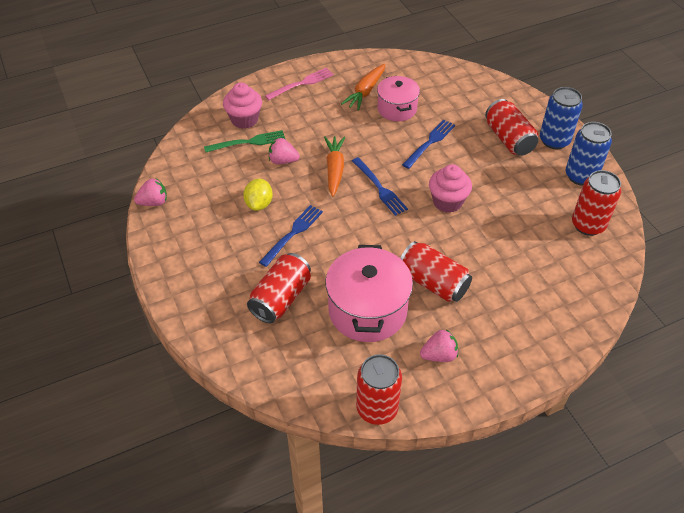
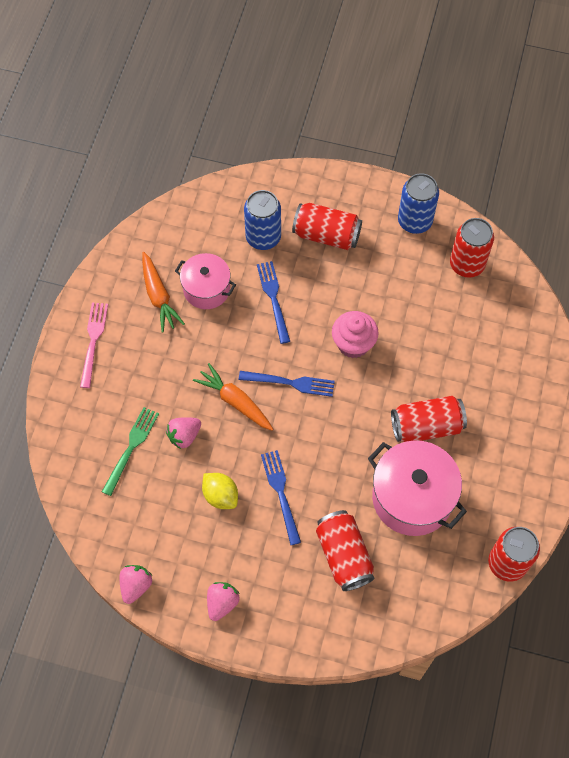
camera: 50 degrees left, 15 degrees up
(244, 120) = (96, 429): pink cupcake -> none
(439, 355) = (496, 480): pink strawberry -> pink strawberry (222, 603)
(554, 140) = (360, 203): blue can -> blue can (263, 237)

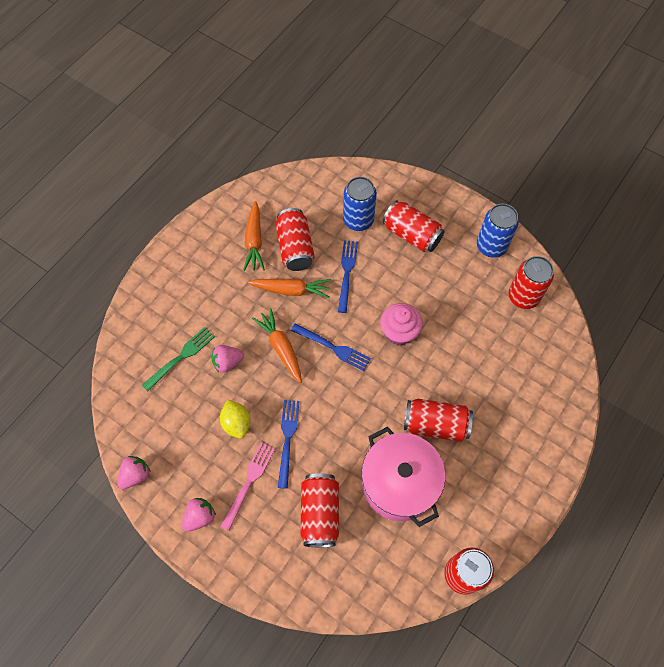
camera: 20 degrees right, 0 degrees up
(93, 341) = (187, 260): pink fork -> pink fork (249, 482)
(206, 289) = (295, 247): pink pot -> red can
(221, 336) = (291, 290): none -> orange carrot

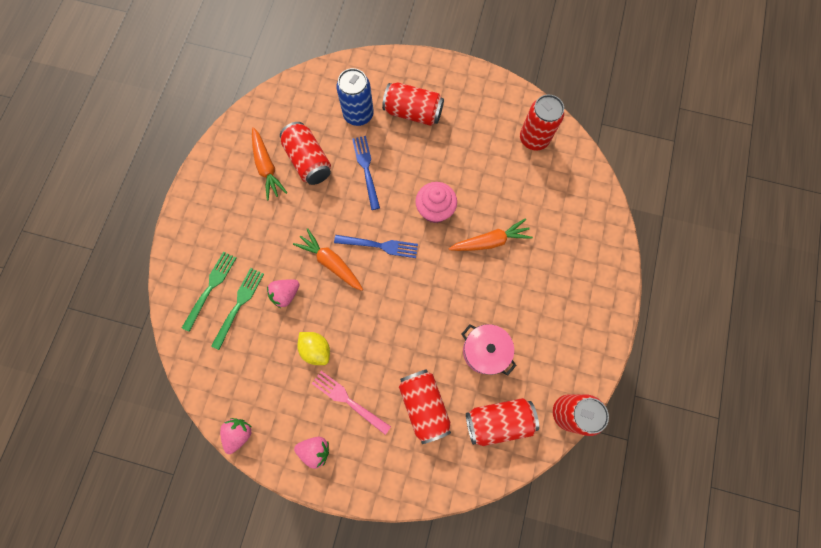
camera: 20 degrees left, 10 degrees up
(161, 333) = (210, 288): none -> green fork
(200, 517) = (315, 450): pink strawberry -> pink strawberry turned 75 degrees clockwise
(249, 482) = (348, 401): pink fork -> pink fork turned 60 degrees counterclockwise
(287, 439) = (369, 347): blue fork -> none
(291, 290) = (320, 203): orange carrot -> orange carrot (490, 241)
(399, 483) = (485, 351): pink pot -> pink pot, size x0.63
(435, 425) = (498, 285): red can -> red can (498, 421)
(491, 246) = (489, 100): blue can -> none

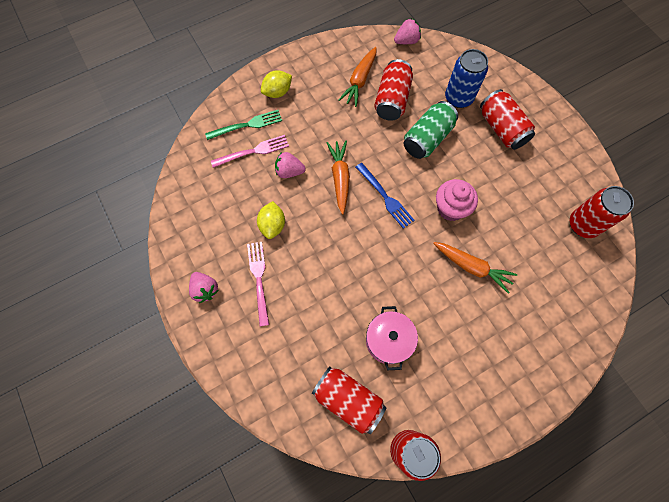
camera: 45 degrees right, 5 degrees down
(207, 236) = (277, 92): none -> yellow lemon
(239, 305) = (253, 151): green fork -> pink fork
(239, 433) = (171, 231): pink strawberry -> pink strawberry (406, 41)
(366, 169) = (427, 138): blue fork -> green can
(424, 405) = (306, 334): red can -> none

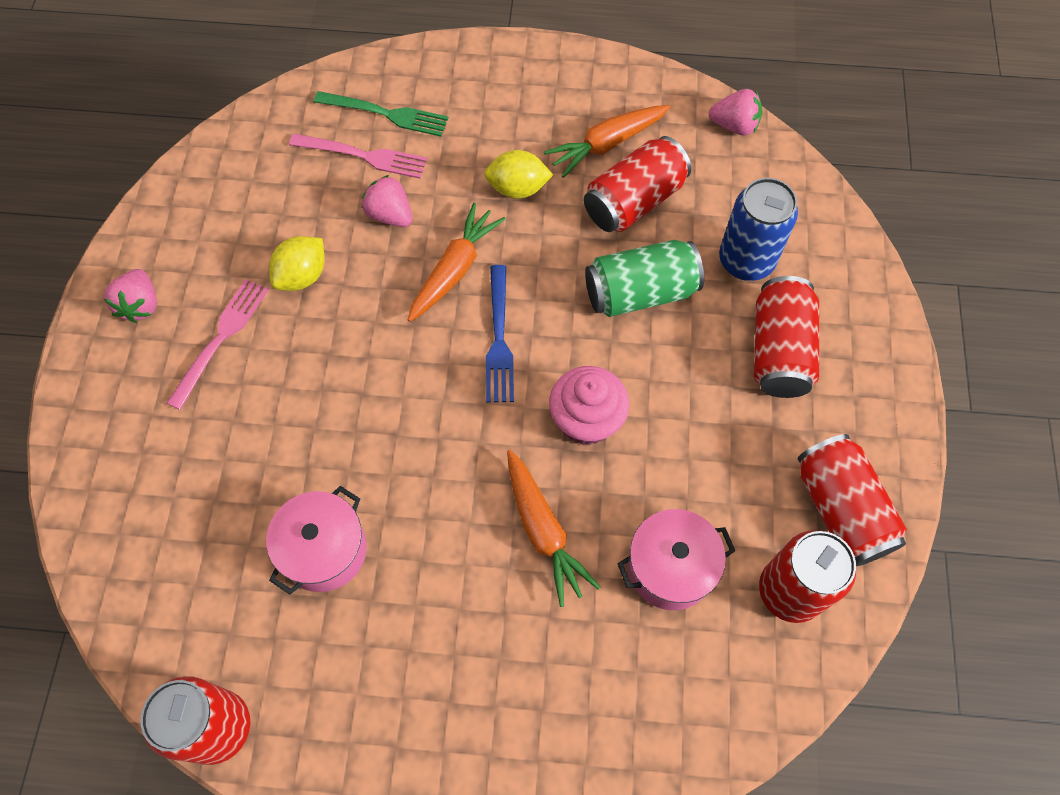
camera: 35 degrees right, 5 degrees down
(277, 92) = (469, 92): yellow lemon -> yellow lemon (518, 188)
(348, 400) = (197, 592): red can -> red can (841, 509)
(532, 247) = (670, 568): none -> pink pot

